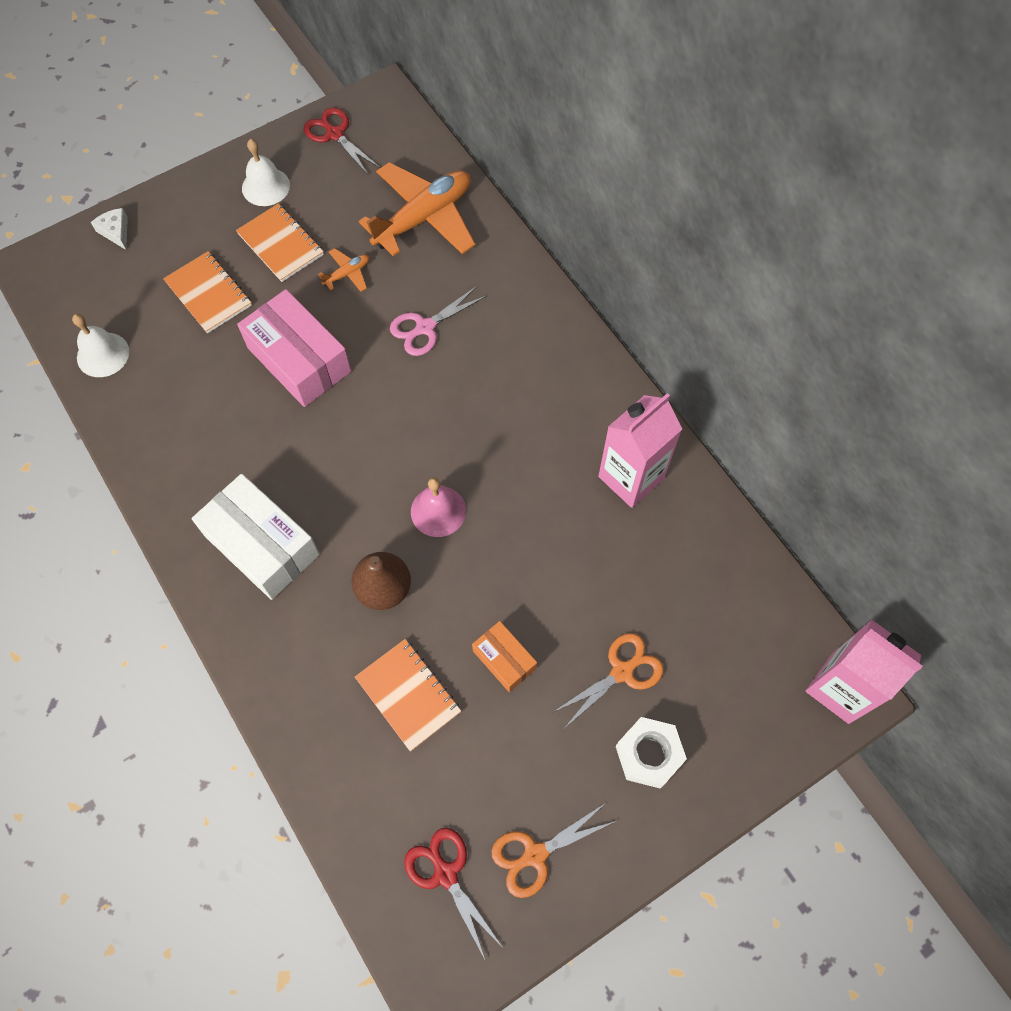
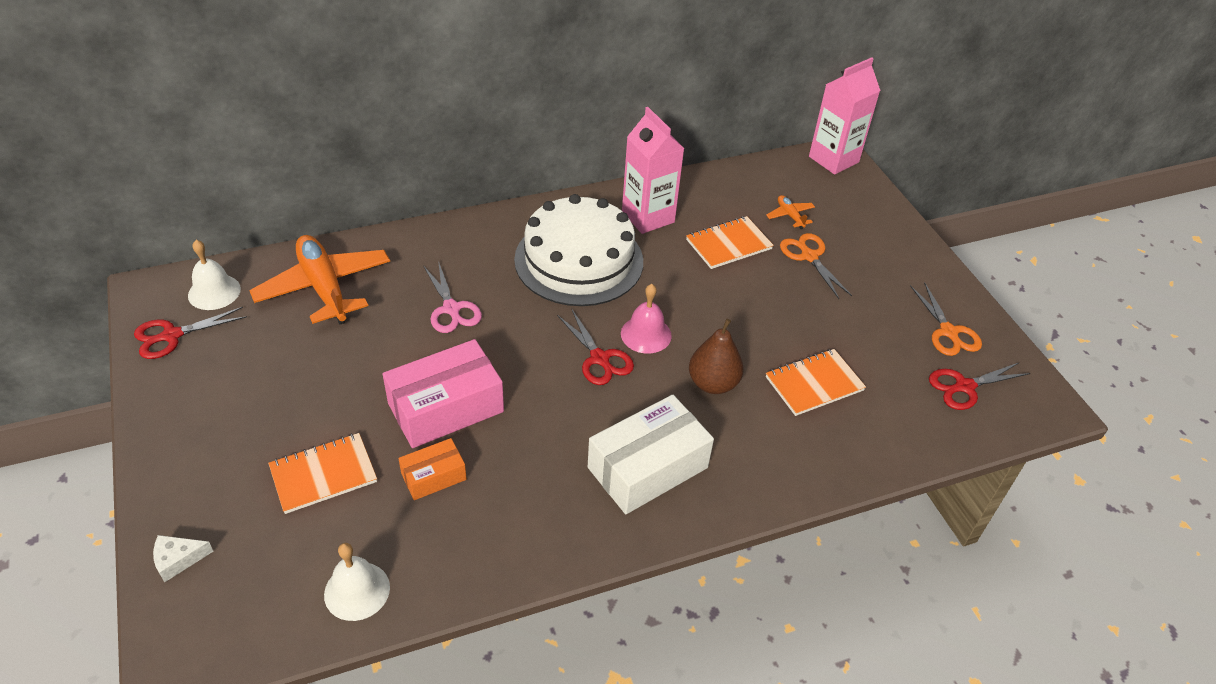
camera: 80 degrees left, 20 degrees down
(266, 186) = (204, 404): white bell -> white bell (214, 292)
(280, 244) = (292, 402): orange notebook -> orange notebook (728, 244)
(347, 274) = (360, 354): orange plane -> orange plane (790, 216)
(392, 474) = (600, 359): none -> red scissors
(504, 659) = (790, 319): orange box -> orange box (433, 476)
(532, 422) = (579, 260): none -> white cake
(648, 754) = (874, 257): white nut -> none

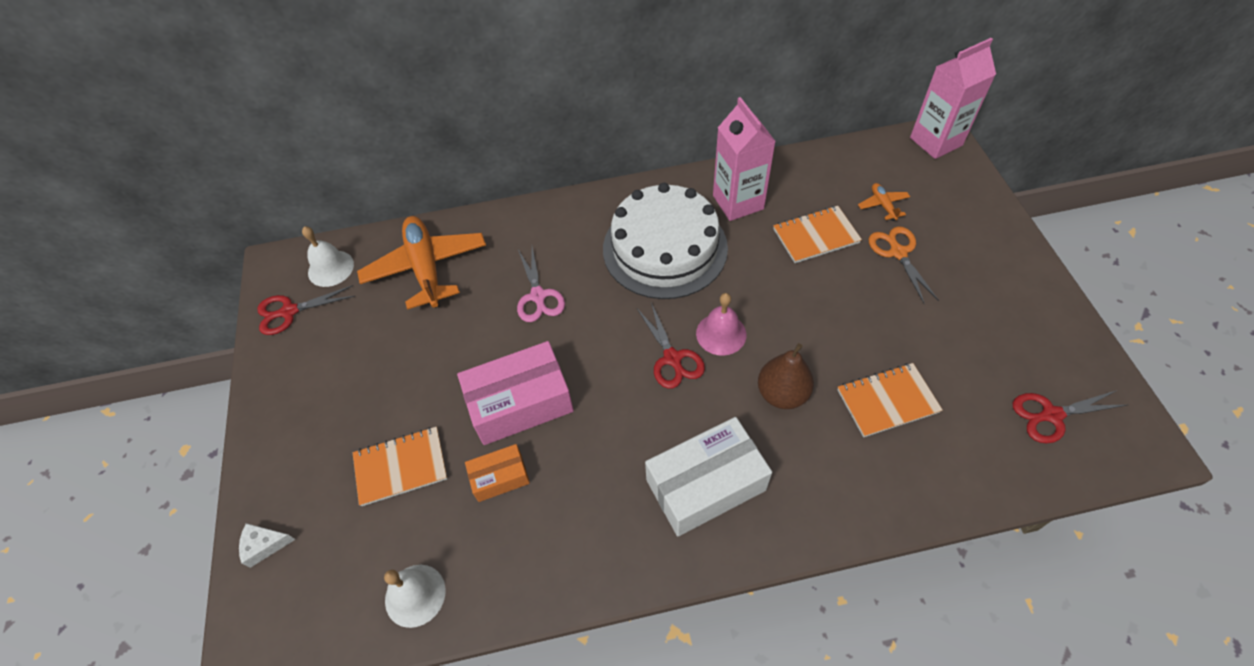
camera: 15 degrees right, 10 degrees up
(948, 332) = (1040, 349): orange scissors -> none

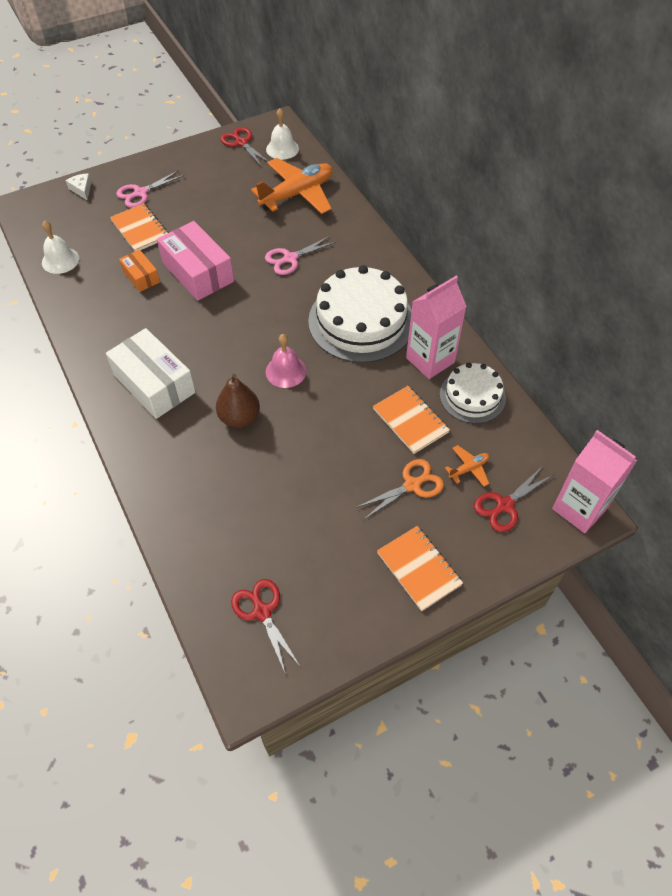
camera: 70 degrees right, 0 degrees up
(322, 457) = (140, 193): none -> pink scissors
(672, 359) = (255, 346): red scissors -> red scissors (504, 505)
(793, 181) = (472, 396): none -> white cake
(887, 401) = (248, 488): orange notebook -> orange notebook (419, 569)

